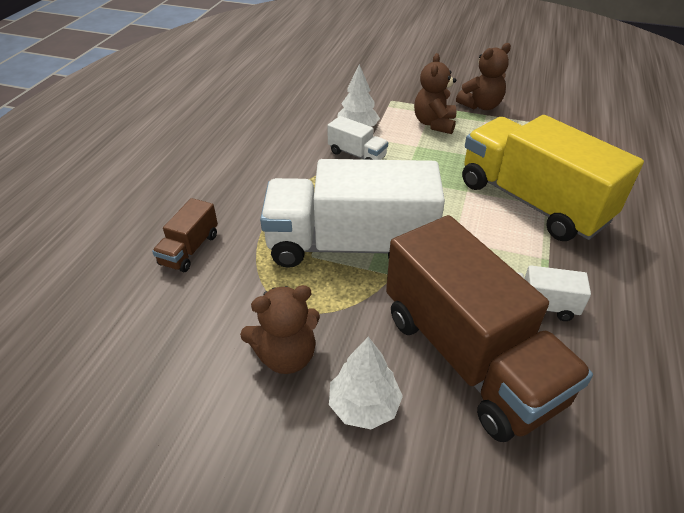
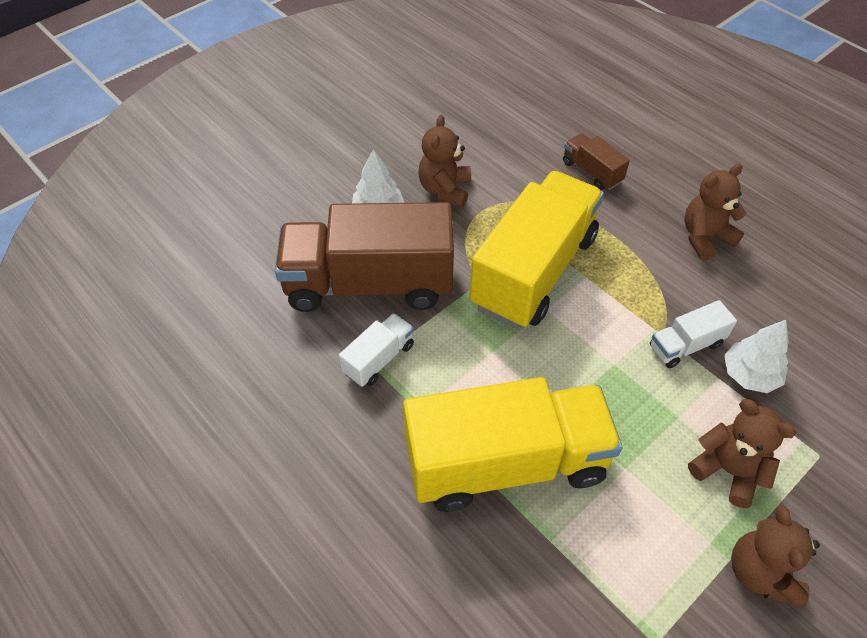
camera: 120 degrees right, 10 degrees up
(240, 168) = (705, 237): none -> brown teddy bear
(350, 245) = (534, 271): white truck -> yellow truck

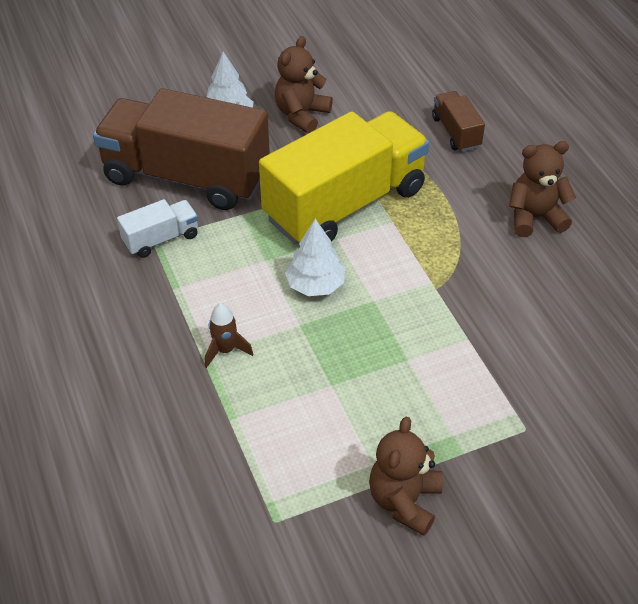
camera: 20 degrees right, 5 degrees down
(506, 463) = (225, 350): yellow truck -> brown rocket
(685, 345) = (453, 304): white truck -> none
(728, 470) = (427, 415): brown teddy bear -> none
(749, 375) = (501, 345): white tree -> white tree (315, 285)

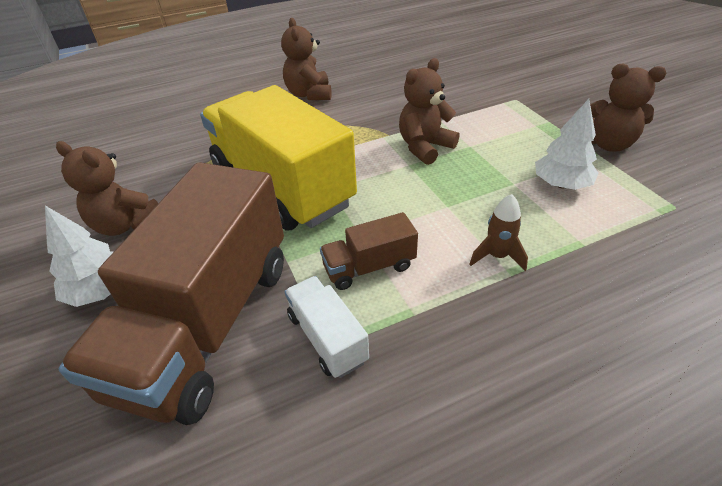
camera: 90 degrees left, 5 degrees down
(315, 285) = (394, 199): white tree -> white tree (561, 184)
(407, 317) = (424, 147): none -> brown teddy bear
(456, 132) = (196, 128): brown truck -> brown truck (369, 267)

